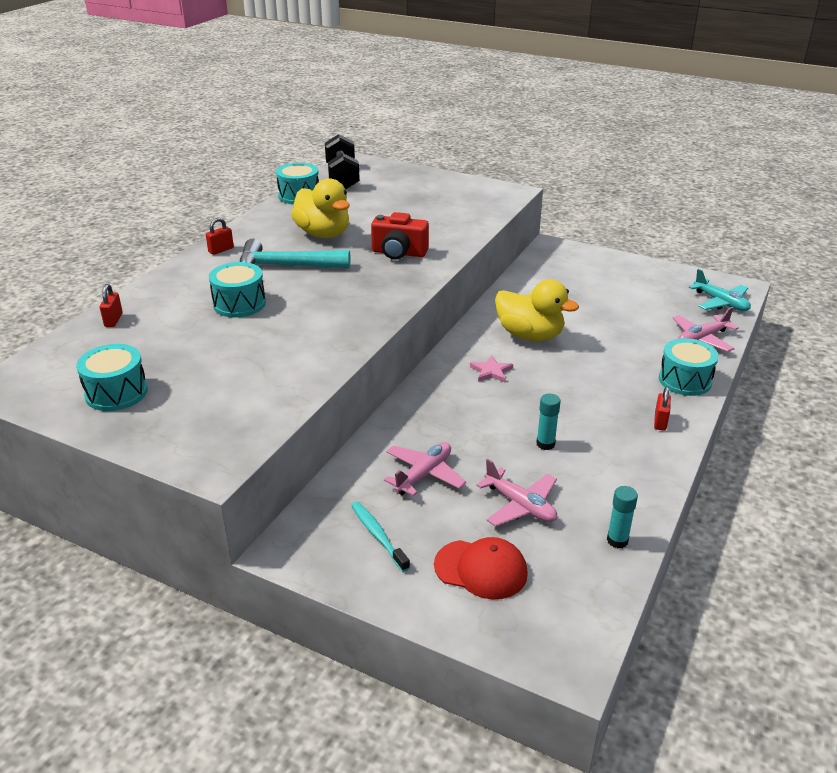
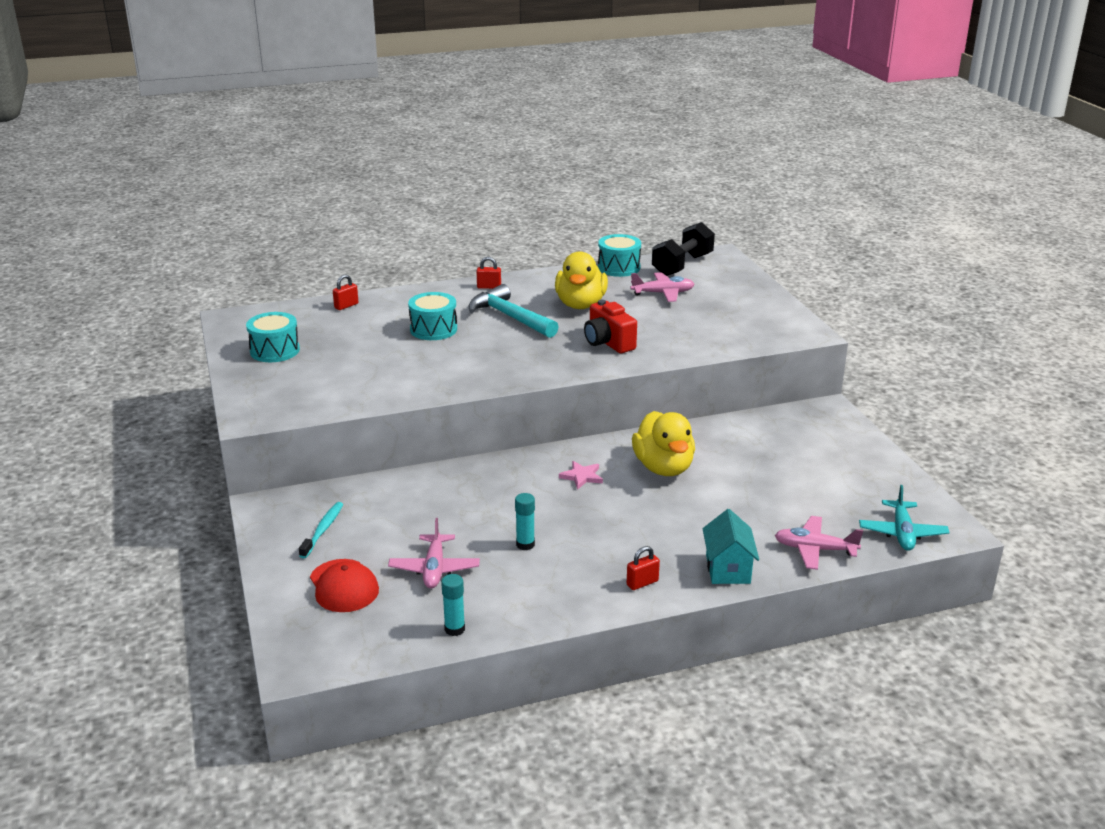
camera: 45 degrees right, 5 degrees down
(424, 475) = (411, 514): pink plane -> pink plane (663, 293)
(685, 380) = (728, 569): turquoise drum -> turquoise house

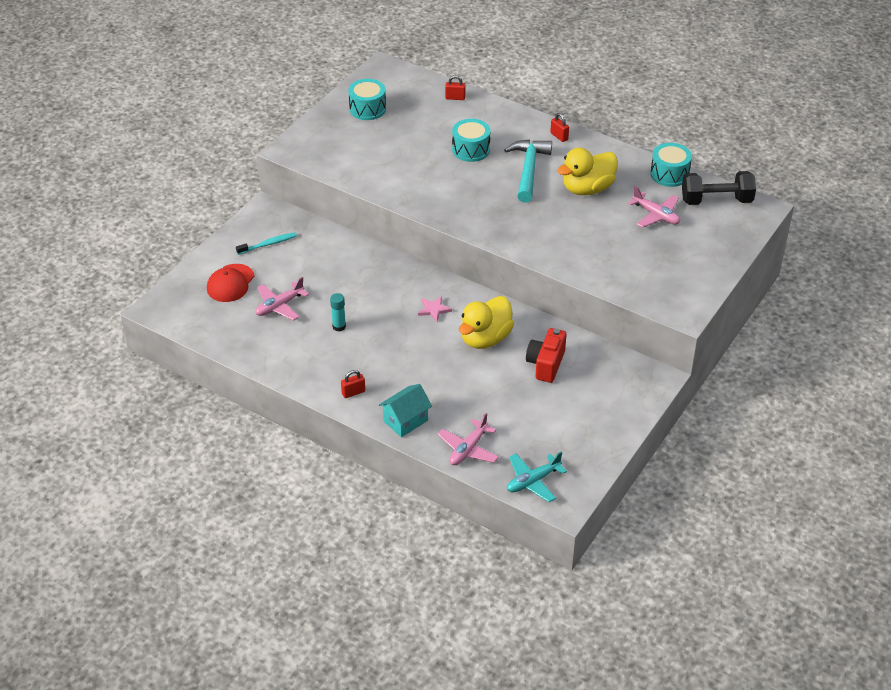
camera: 50 degrees right, 15 degrees up
(454, 629) = (238, 344): turquoise glue stick -> none
(608, 343) = (548, 230): red camera -> red camera (546, 364)
(642, 583) = (353, 392): red padlock -> red padlock turned 45 degrees counterclockwise
(815, 549) = (468, 449): pink plane -> pink plane turned 120 degrees counterclockwise

